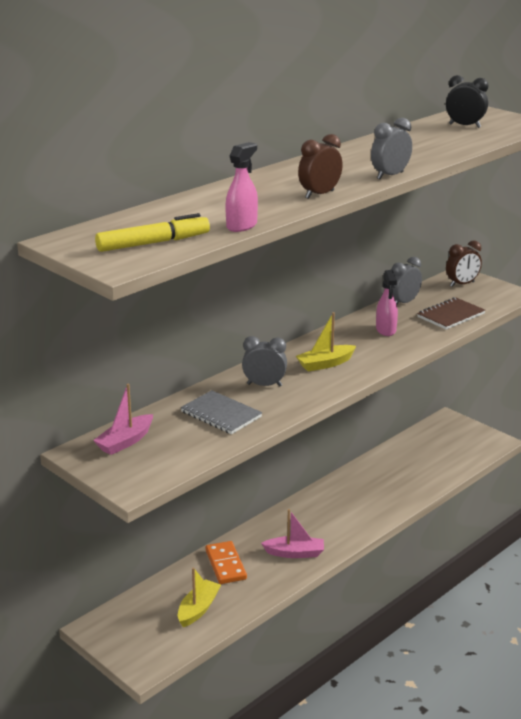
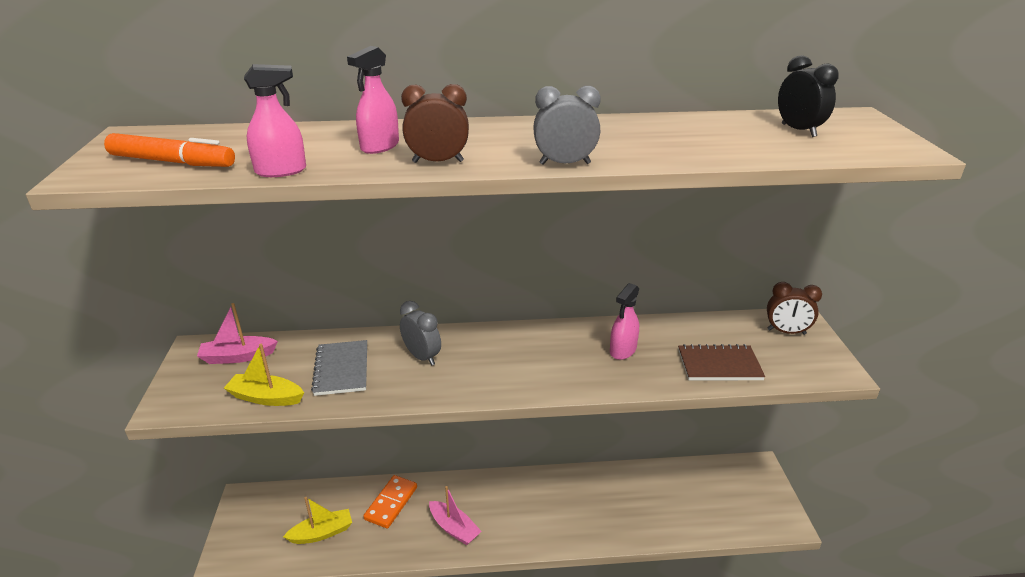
camera: 40 degrees right, 5 degrees up
(153, 243) = (172, 162): yellow marker -> orange marker
(261, 197) = (379, 147): none -> pink spray bottle
(325, 364) = (508, 361): yellow boat -> yellow boat (266, 397)
(404, 302) = (688, 326): grey clock -> none

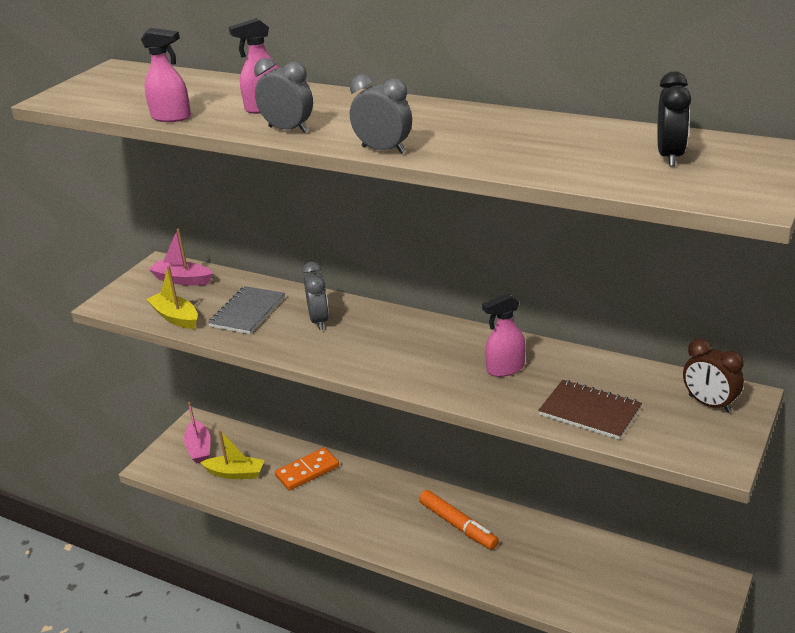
camera: 35 degrees right, 0 degrees up
(172, 162) = (114, 97): orange marker -> orange marker (458, 525)
(438, 162) = (288, 129): brown clock -> grey clock
(454, 528) = (344, 513): pink boat -> pink boat (199, 448)

